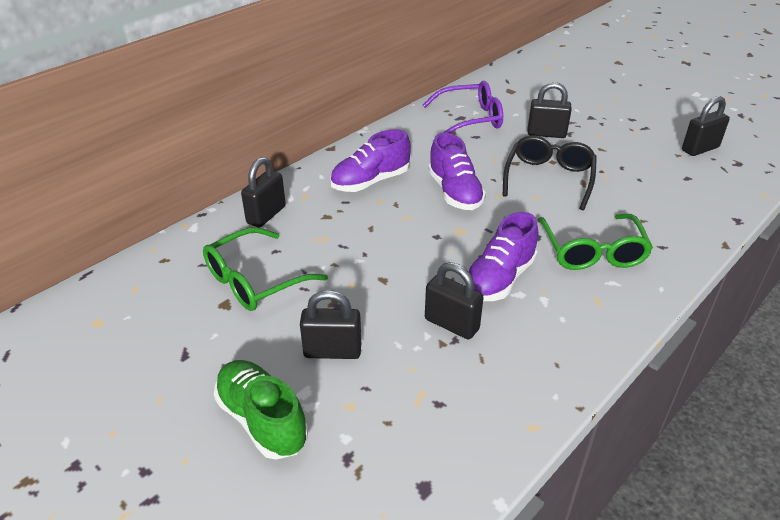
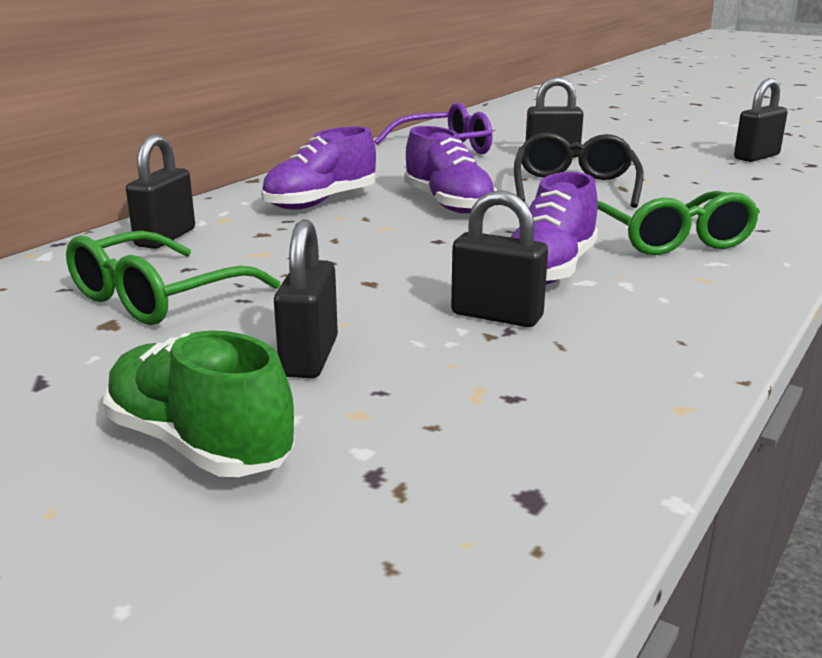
camera: 10 degrees left, 15 degrees down
(332, 351) = (309, 357): black padlock -> black padlock turned 75 degrees counterclockwise

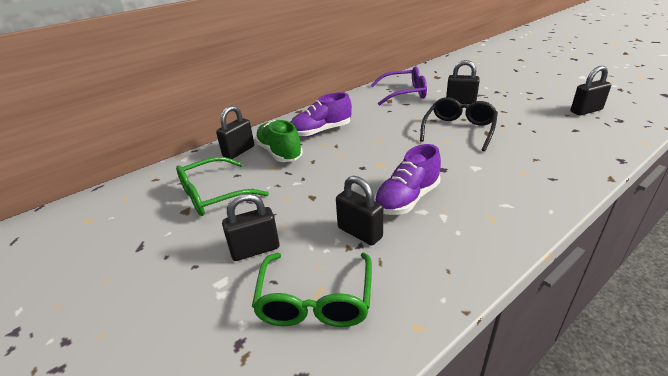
camera: 20 degrees right, 10 degrees up
(199, 445) = (178, 303): green shoe -> green shoe (279, 153)
(309, 357) = (255, 250): black padlock -> black padlock turned 45 degrees clockwise
(448, 204) = (383, 138): purple shoe -> none
(669, 238) = (490, 180): green glasses -> green glasses (315, 299)

